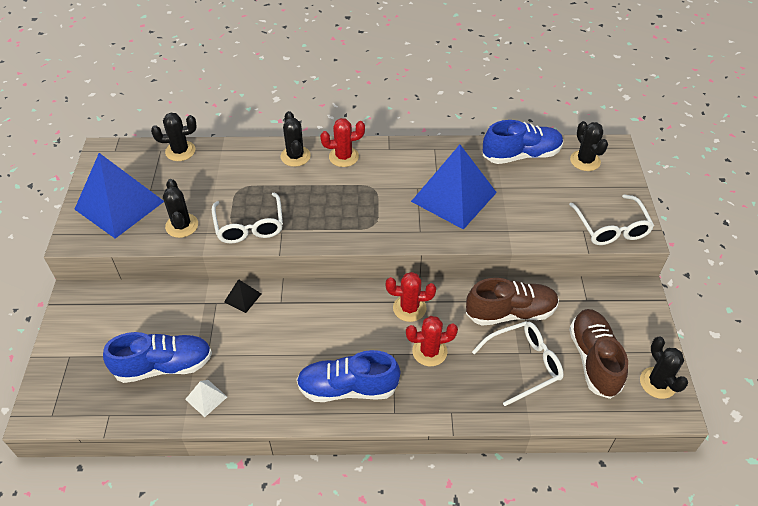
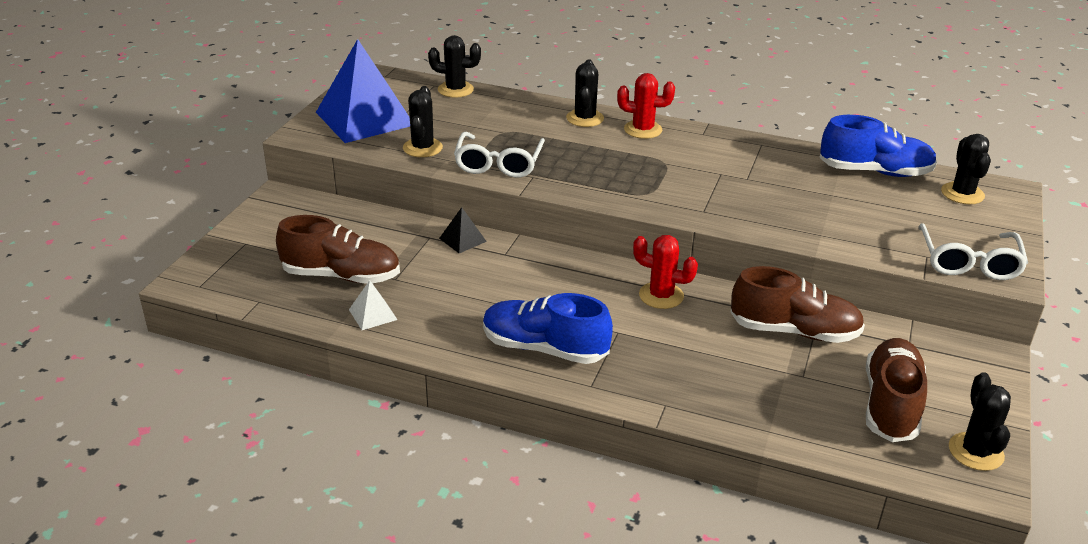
camera: 20 degrees right, 15 degrees down
(164, 366) = (341, 276): blue shoe -> brown shoe
(429, 351) = (666, 341): red cactus -> none
(453, 196) = (764, 190): blue pyramid -> none
(523, 364) = (787, 384): white glasses -> none

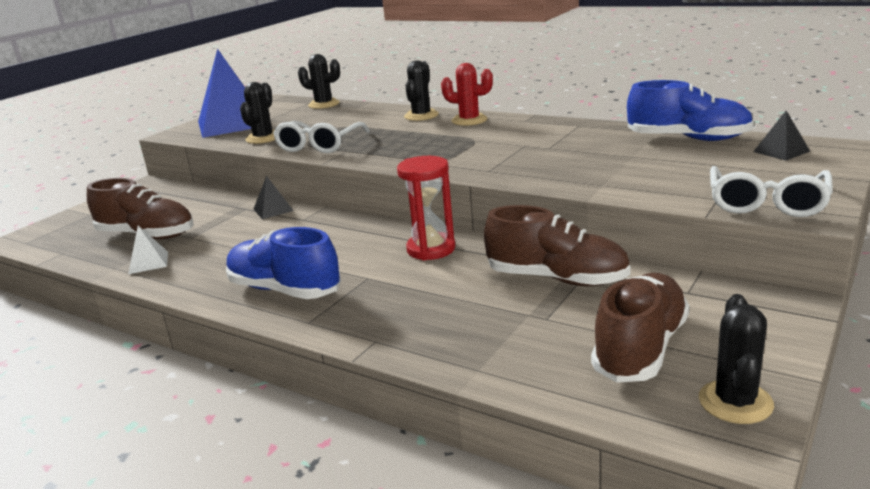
camera: 15 degrees right, 10 degrees down
(661, 296) = (431, 249): red cactus -> red hourglass
(962, 194) = (781, 151): black cactus -> black pyramid

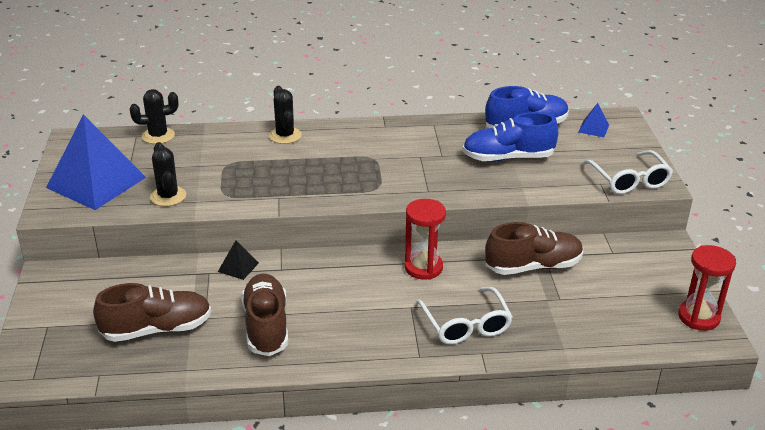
camera: 40 degrees left, 10 degrees up
(148, 262) = (208, 354): white pyramid -> none
(284, 290) = (365, 338): blue shoe -> blue shoe (508, 158)
(320, 145) = (243, 194): white glasses -> white glasses (466, 325)
(469, 120) = (337, 134): red cactus -> none
(640, 348) = (628, 301): brown shoe -> brown shoe (266, 326)
(735, 402) = (698, 317): black cactus -> red hourglass
(781, 151) = (593, 128): black pyramid -> blue pyramid

